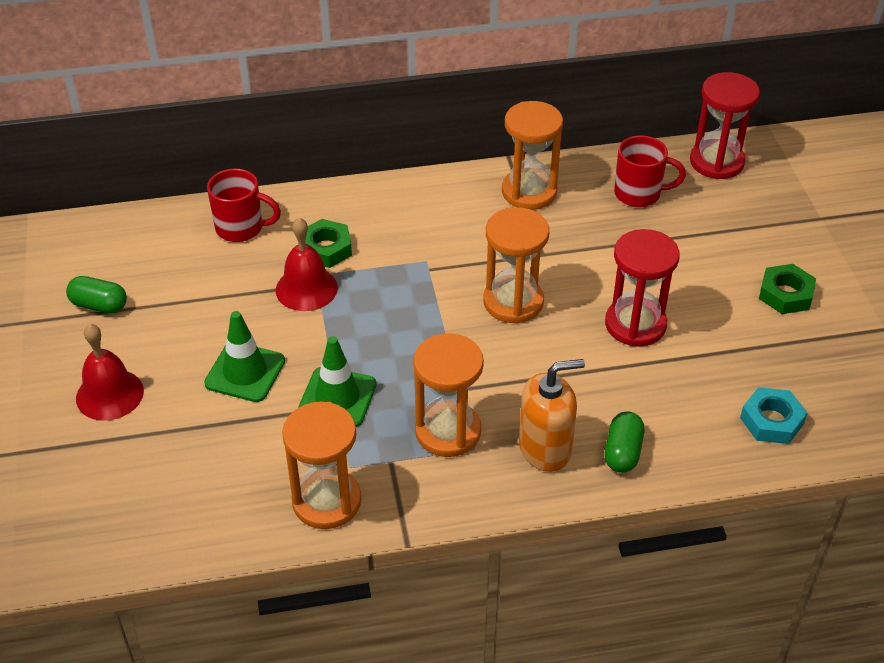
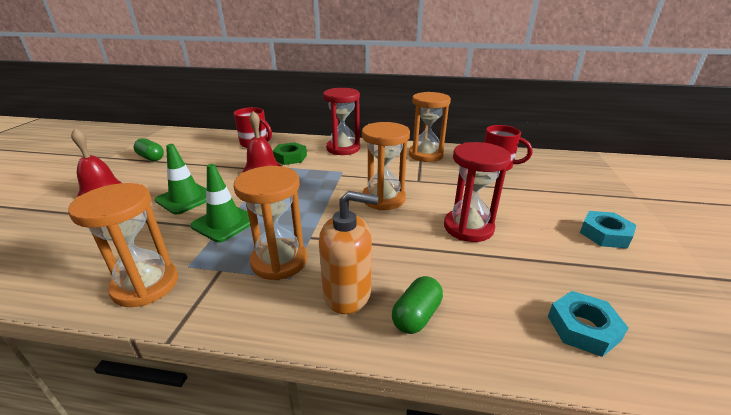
camera: 20 degrees right, 15 degrees down
(716, 162) = (557, 161): red hourglass -> red hourglass (343, 148)
(785, 294) = (605, 234): green nut -> turquoise nut

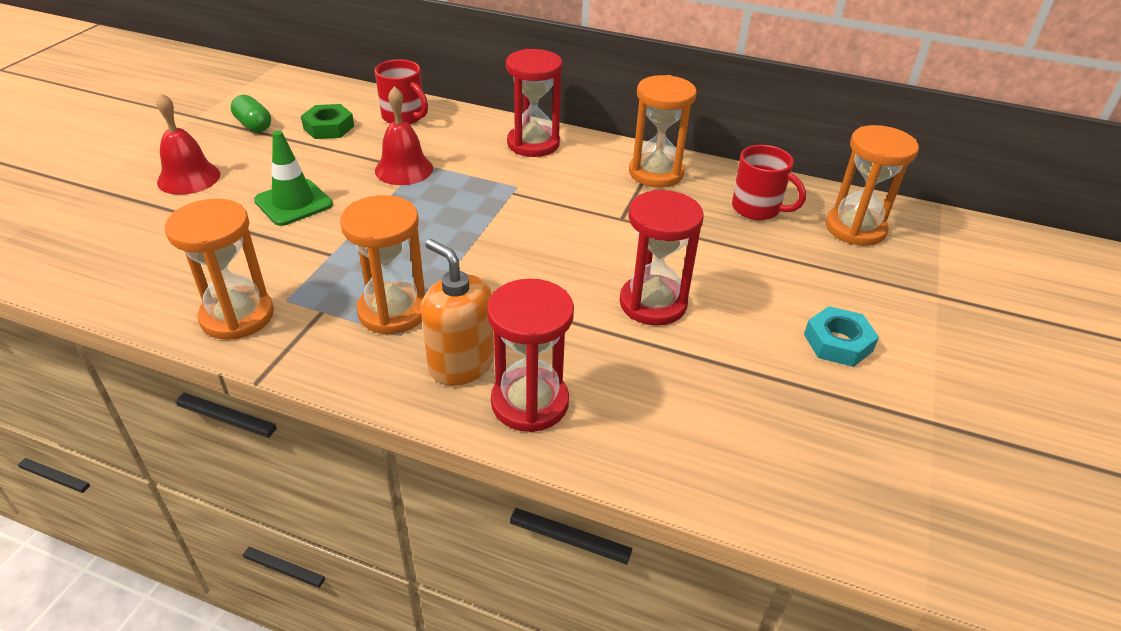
camera: 10 degrees right, 10 degrees up
(224, 223) = (337, 248): green traffic cone -> none
(290, 157) = (449, 150): green nut -> green nut (329, 127)
(347, 293) = (461, 364): orange soap dispenser -> orange soap dispenser turned 150 degrees counterclockwise
(383, 199) = (557, 242): orange hourglass -> orange hourglass (855, 228)
(416, 316) = (530, 402): green capsule -> red hourglass
(583, 328) = (716, 449): turquoise nut -> none

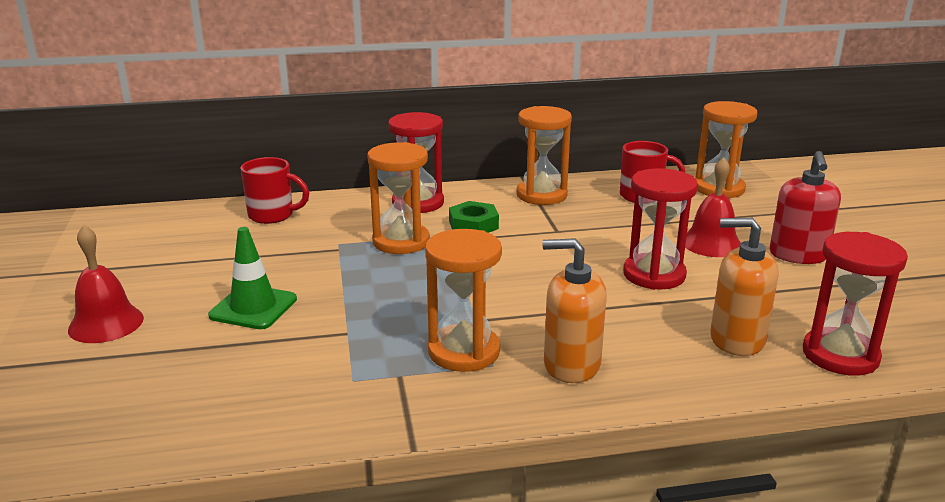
camera: 30 degrees left, 15 degrees down
(237, 316) = (322, 409): orange hourglass -> orange hourglass (401, 242)
(253, 125) = (120, 262): green capsule -> none
(329, 127) = (206, 242): green nut -> green nut (473, 225)
(404, 169) = (327, 252): red bell -> red bell (711, 243)
(530, 402) = (657, 368): red hourglass -> red hourglass (840, 355)
(642, 408) = (736, 339): none -> orange soap dispenser
(838, 342) = (798, 255): turquoise nut -> red soap dispenser

